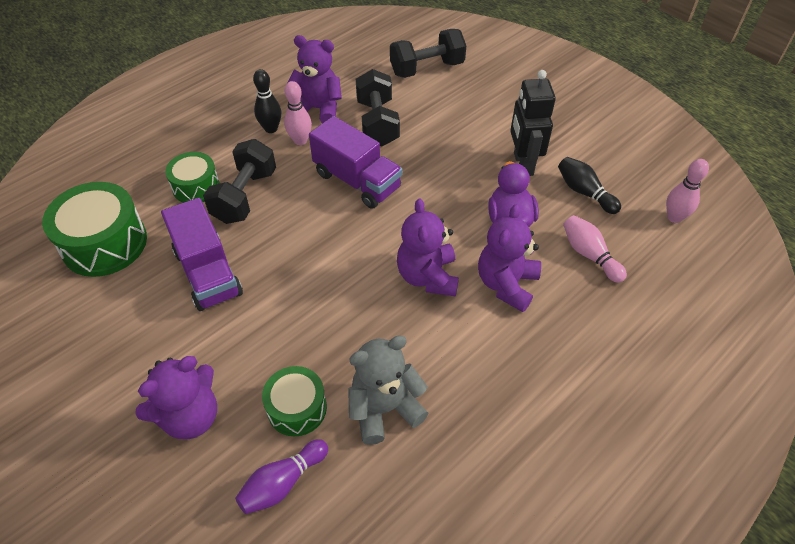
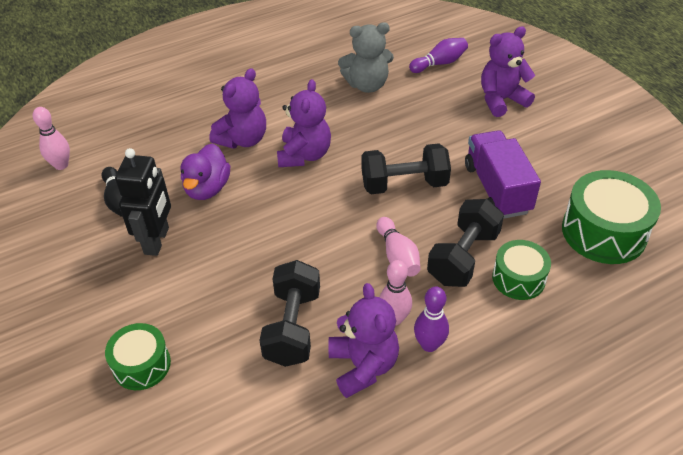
camera: 165 degrees left, 5 degrees down
(271, 129) = (429, 345): black bowling pin -> purple bowling pin
(297, 408) = (427, 93): green drum -> green drum (141, 365)
(318, 109) = (363, 366): purple teddy bear -> purple teddy bear turned 135 degrees counterclockwise
(357, 181) = (340, 253): purple truck -> none
(427, 68) = (187, 413): black dumbbell -> black dumbbell (404, 184)
(589, 255) = (160, 149): pink bowling pin -> pink bowling pin (397, 255)

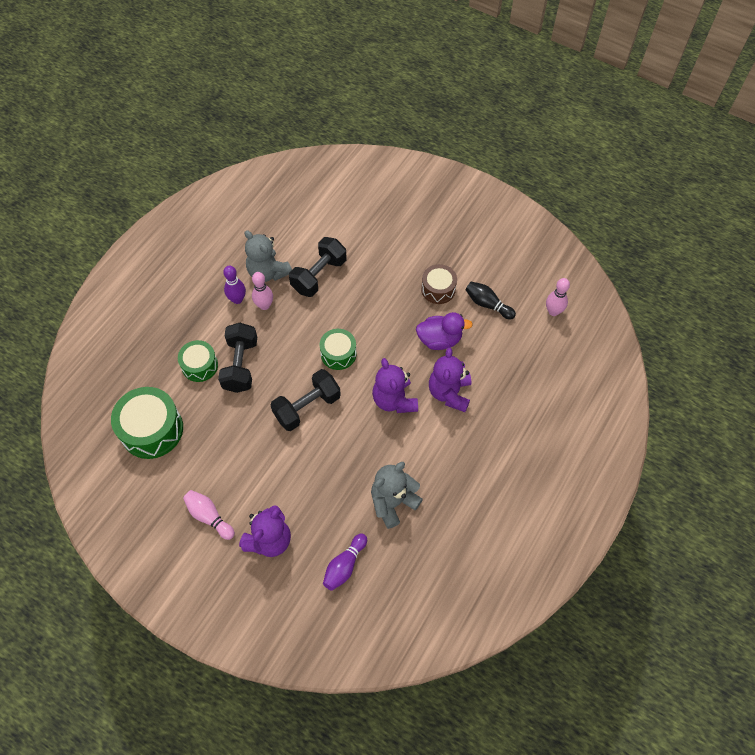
camera: 150 degrees right, 15 degrees up
(141, 365) = (384, 222): green drum -> green drum (338, 354)
(157, 241) = (438, 289): black robot -> brown drum
(207, 188) = (439, 340): purple duck -> purple duck turned 105 degrees clockwise
(293, 327) = (319, 275): black dumbbell -> black dumbbell turned 60 degrees clockwise
(363, 366) = (268, 272): purple teddy bear -> grey teddy bear
(397, 255) = (283, 347): pink bowling pin -> pink bowling pin (209, 516)
(497, 189) = (238, 434): purple truck -> none

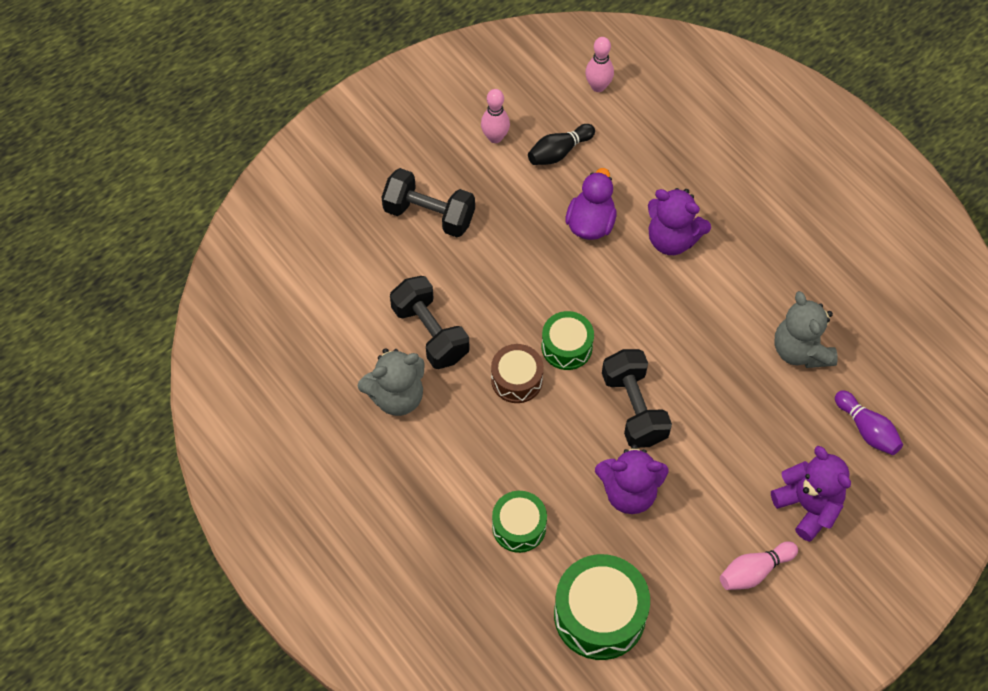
camera: 70 degrees left, 0 degrees up
(237, 299) = (427, 449): purple bowling pin -> none
(240, 365) = (538, 473): black dumbbell -> black dumbbell (429, 214)
(264, 305) = (452, 416): pink bowling pin -> pink bowling pin (495, 137)
(394, 400) = (660, 303): purple teddy bear -> purple teddy bear (629, 492)
(438, 289) = (513, 198): brown drum -> brown drum (517, 379)

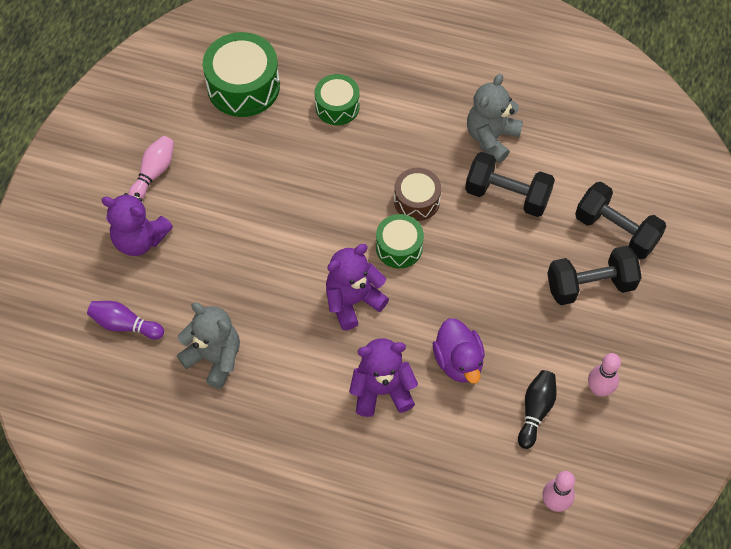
camera: 145 degrees right, 0 degrees up
(629, 492) = (277, 172): purple teddy bear -> purple teddy bear (353, 301)
(634, 408) = (315, 232): black dumbbell -> black dumbbell (616, 231)

